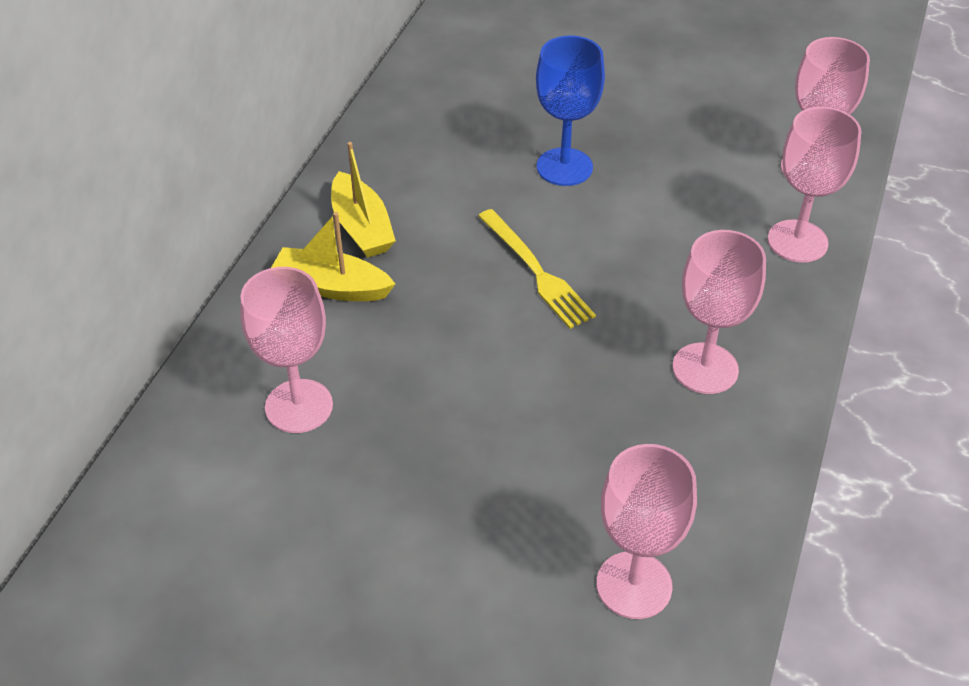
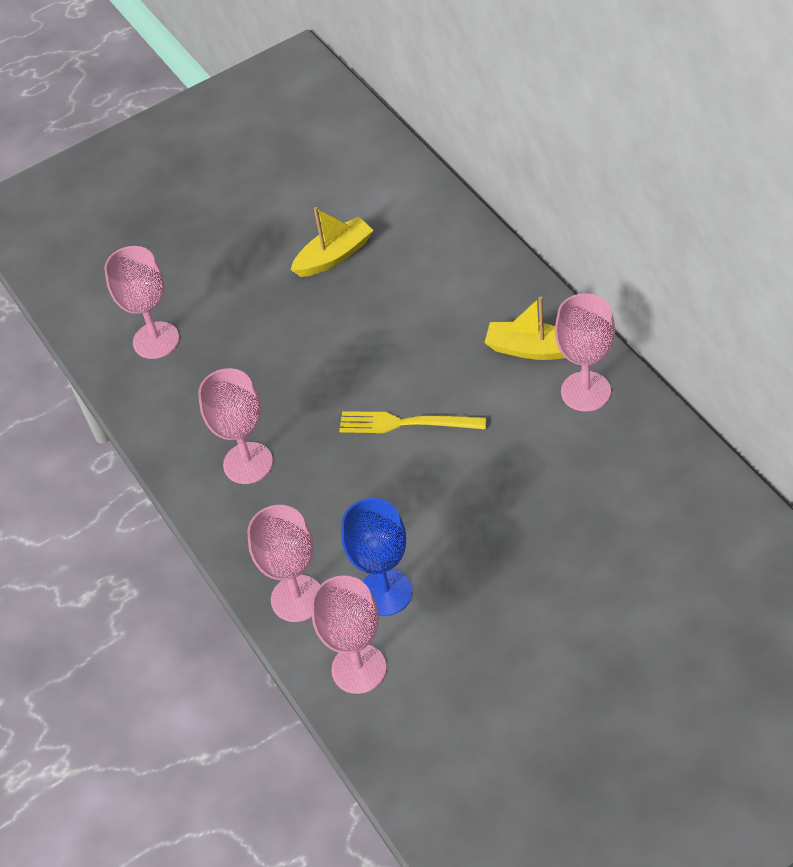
camera: 135 degrees right, 5 degrees up
(299, 406) = (401, 255): pink goblet -> pink goblet (585, 391)
(331, 287) = (487, 309): yellow boat -> yellow boat (334, 256)
(564, 167) = (497, 502): blue goblet -> blue goblet (385, 592)

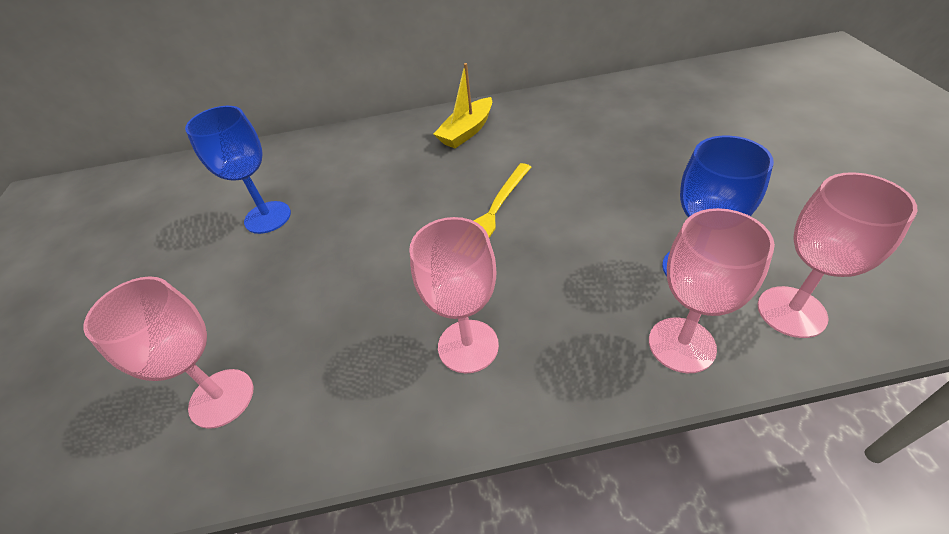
camera: 70 degrees left, 5 degrees down
(334, 256) = (268, 217): yellow boat -> blue goblet
(585, 391) = (525, 116): pink goblet -> none

